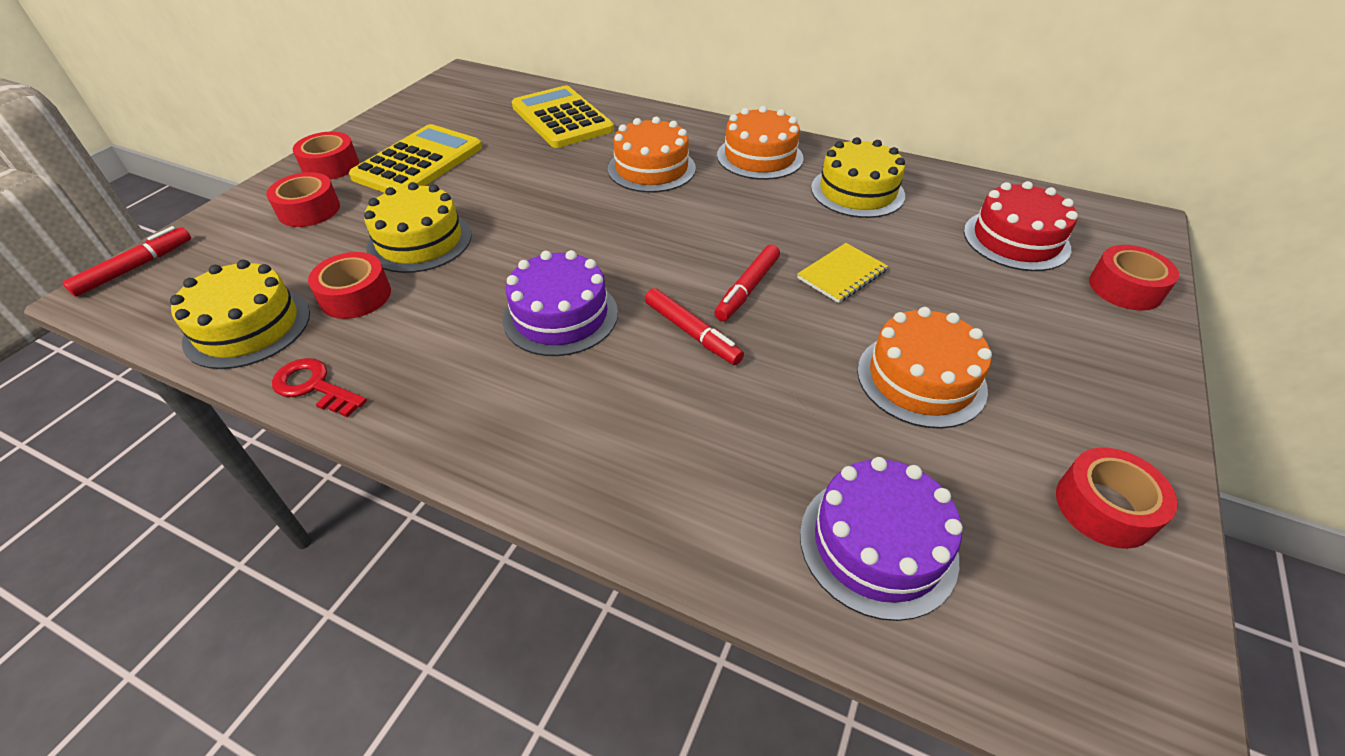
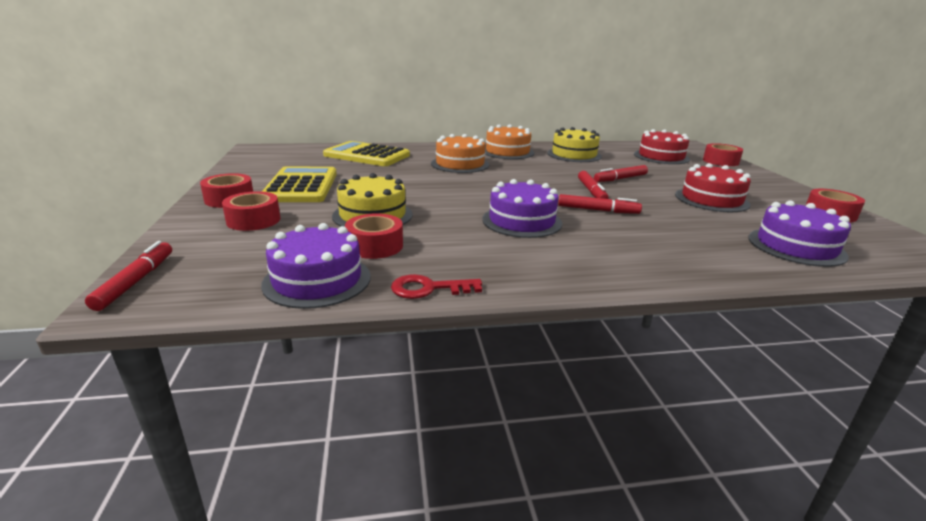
camera: 35 degrees left, 20 degrees down
(248, 327) = (317, 280): yellow cake -> purple cake
(841, 274) = (620, 179): yellow notebook -> red marker
(921, 379) = (711, 199): orange cake -> red cake

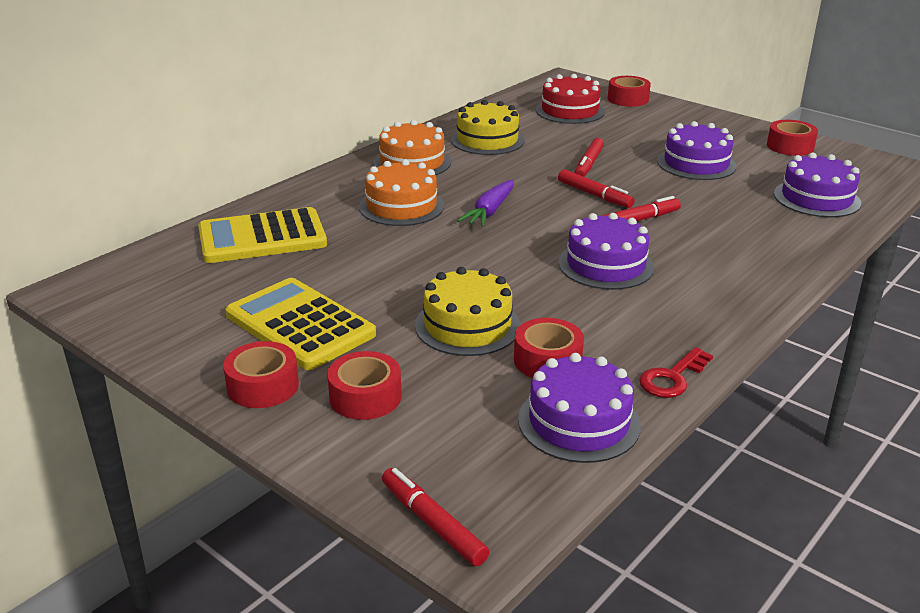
camera: 40 degrees left, 5 degrees up
(504, 179) = (490, 211): none -> purple carrot
(711, 199) = (696, 163): red cake -> purple cake

